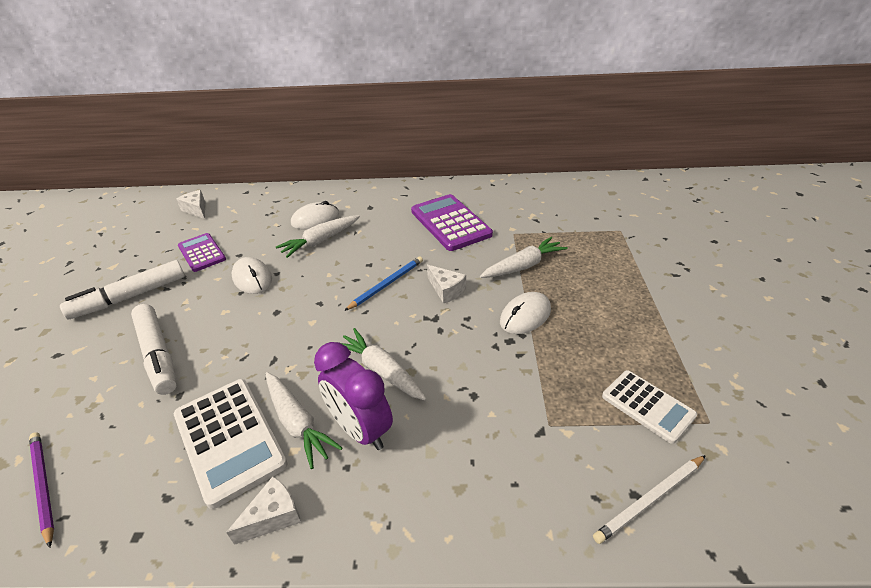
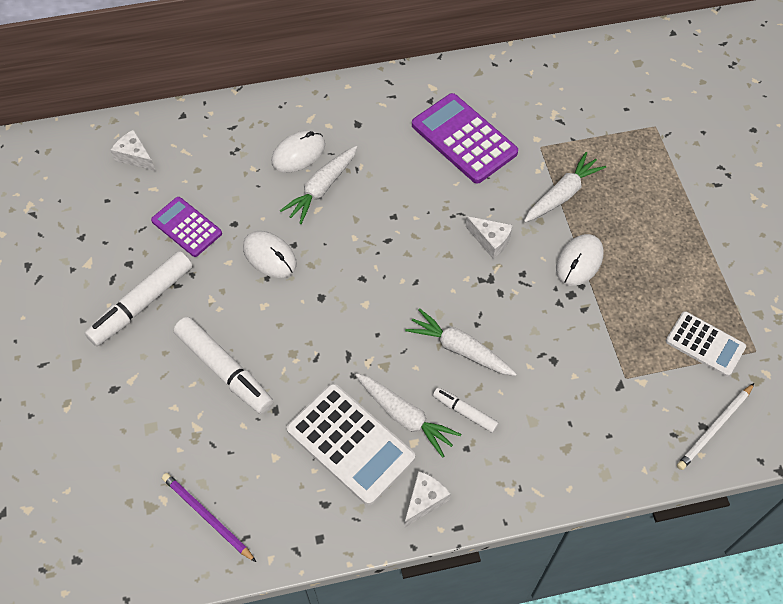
camera: 15 degrees left, 20 degrees up
(361, 429) = (465, 412): purple clock -> white marker
(386, 284) = (424, 242): blue pencil -> none

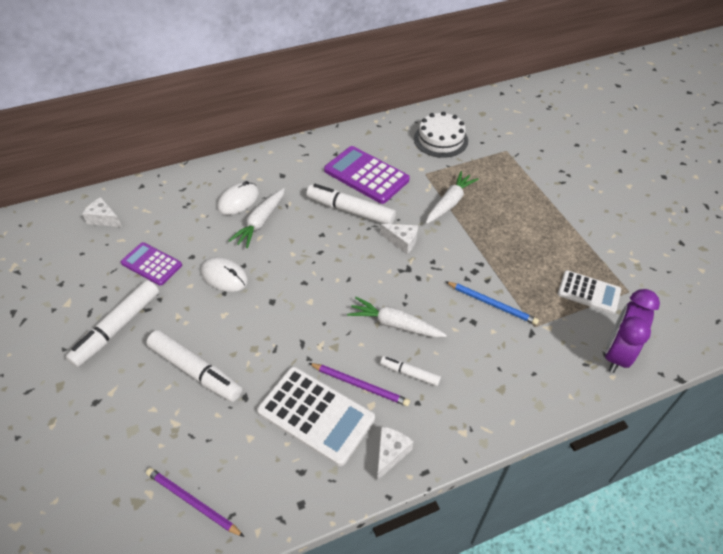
camera: 10 degrees left, 10 degrees down
(405, 417) = (359, 385): white carrot -> purple pencil
(434, 188) = (350, 210): none -> white marker
(572, 97) = (440, 139): none -> white cake
(579, 261) = (474, 247): white mouse -> none
(581, 341) = (491, 304): none -> blue pencil
(715, 428) = (616, 354): white pencil -> purple clock

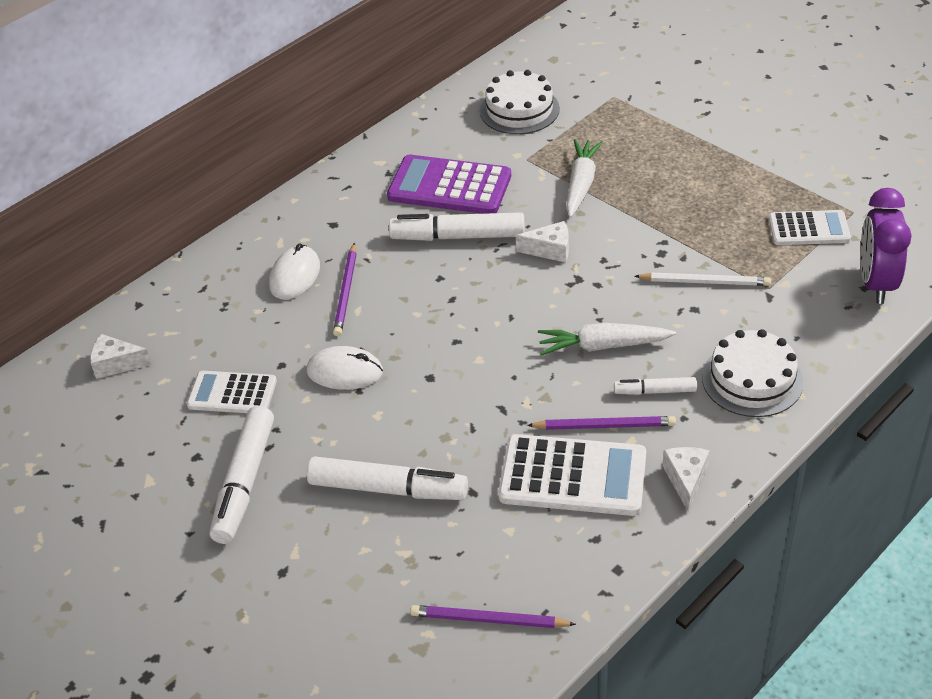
camera: 20 degrees left, 5 degrees down
(151, 264) = (232, 393): purple calculator -> white calculator
(260, 222) = (346, 292): white carrot -> purple pencil
(483, 393) = (752, 379): none -> white cake
(491, 304) = (704, 282): blue pencil -> white pencil

